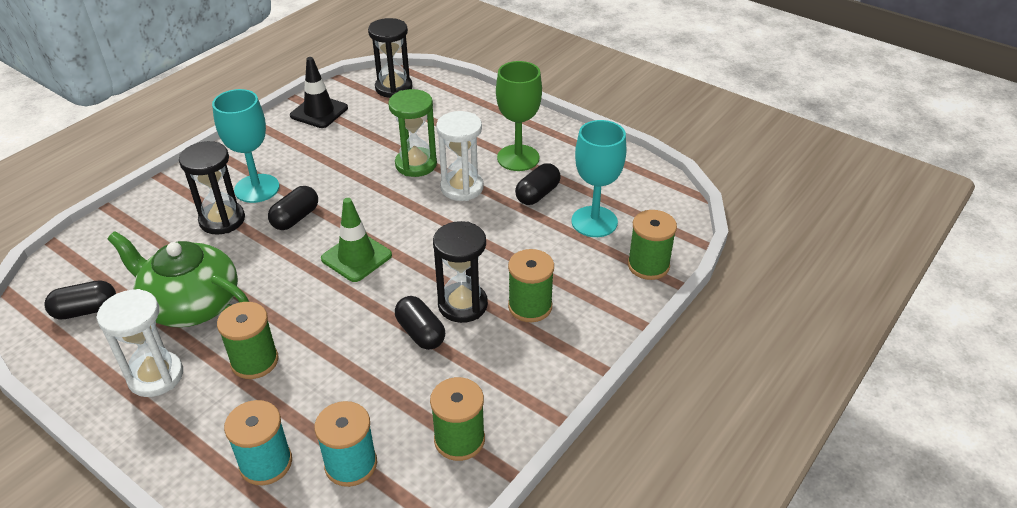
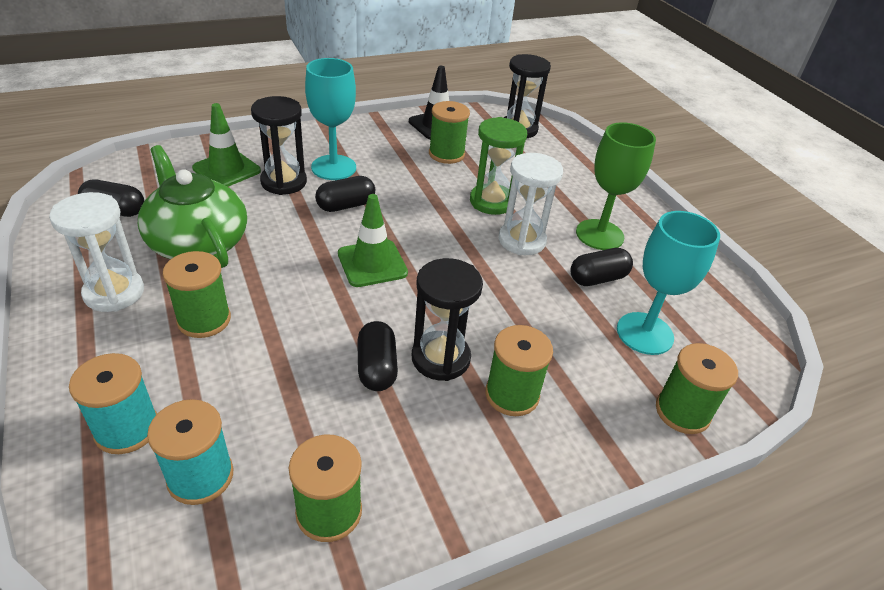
camera: 25 degrees right, 0 degrees up
(158, 230) = (226, 169): none -> green traffic cone
(348, 136) = (446, 154): none -> green spool

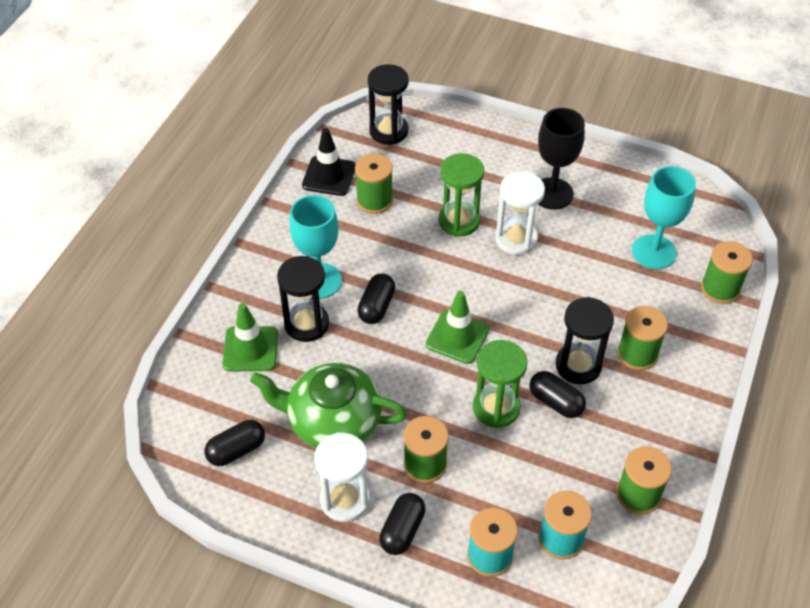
camera: 40 degrees left, 10 degrees up
(321, 330) = (496, 408): none -> green hourglass
(597, 278) = (589, 232): black capsule -> black capsule (402, 530)
(599, 235) = (552, 194): green goblet -> black goblet

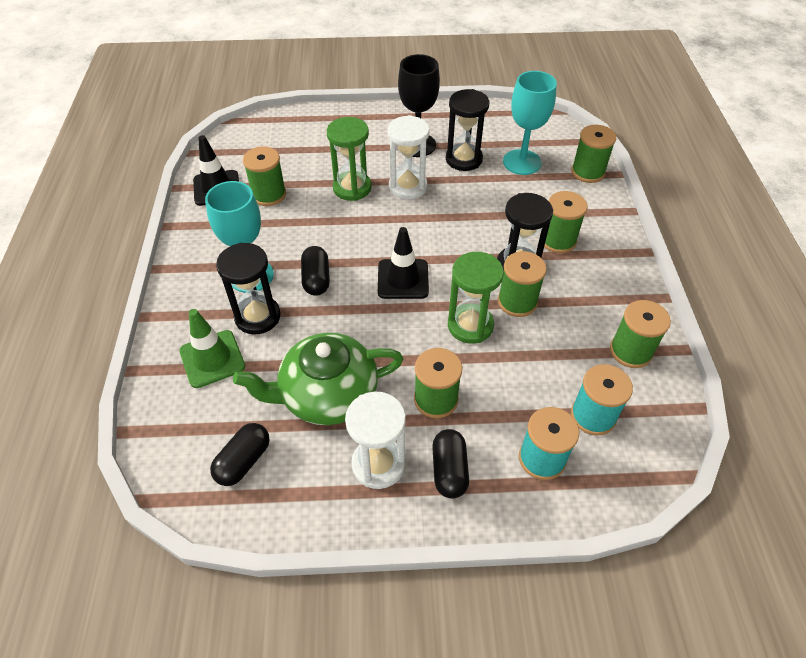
camera: 25 degrees left, 0 degrees up
(388, 131) = (253, 139): black hourglass -> black hourglass (464, 159)
(457, 337) = (403, 279): green traffic cone -> black traffic cone
(555, 402) = (517, 302): black capsule -> green spool

